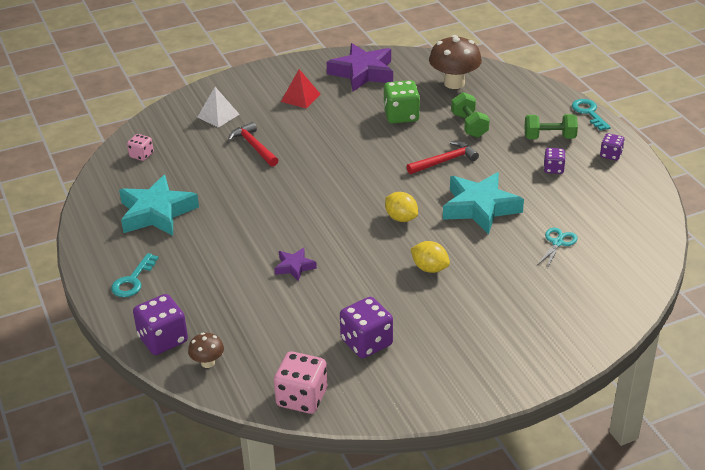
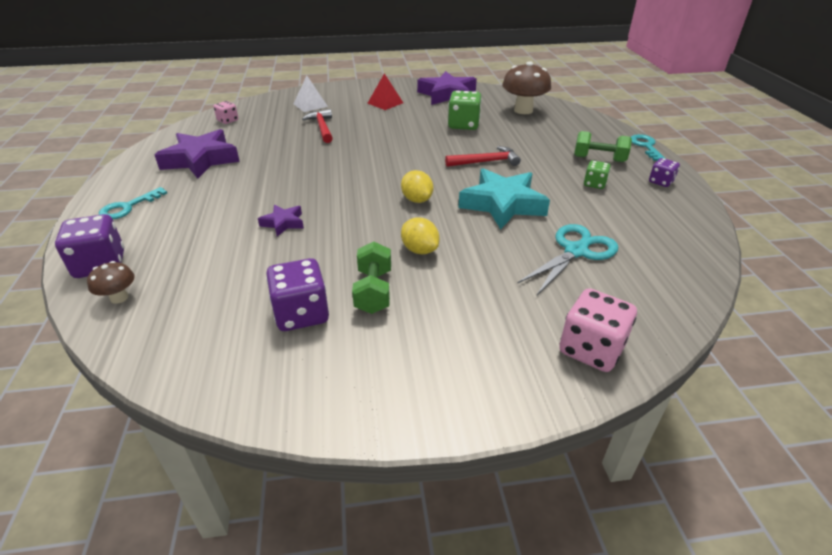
camera: 15 degrees right, 0 degrees up
(156, 213) = (201, 160): turquoise star -> purple star
(302, 398) = (180, 363): pink dice -> pink dice (591, 349)
(469, 125) = (523, 140): green dumbbell -> green dumbbell (373, 291)
(553, 169) = (594, 184): purple dice -> green dice
(557, 243) = (576, 251): turquoise scissors -> turquoise scissors, size x1.68

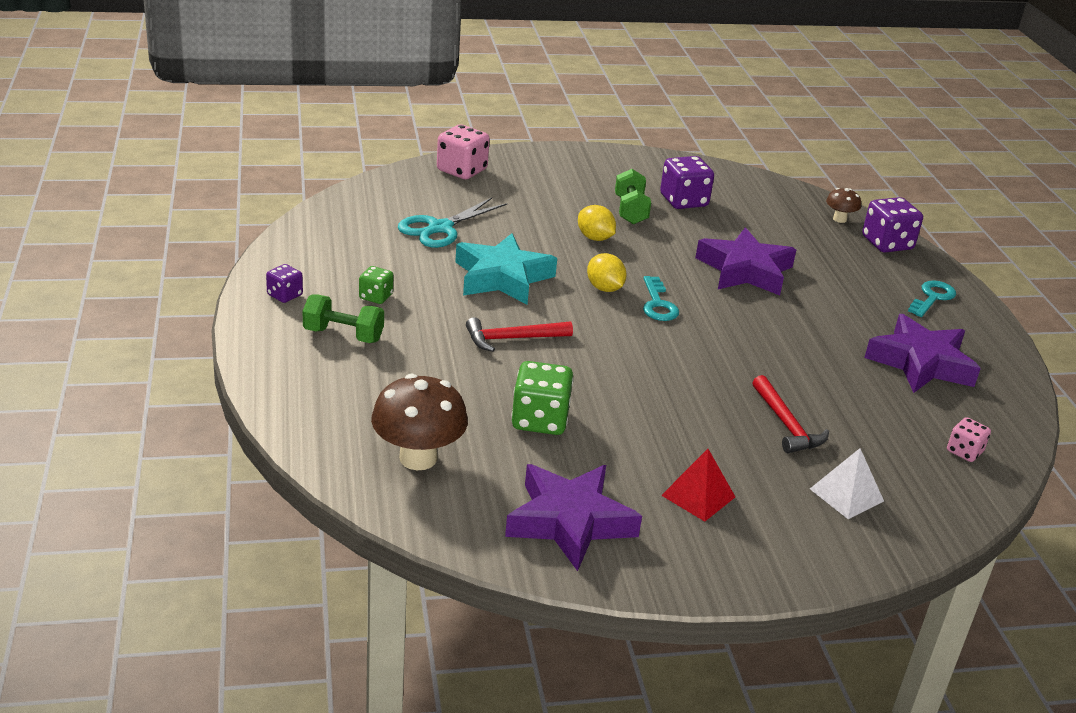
camera: 175 degrees right, 5 degrees down
(283, 223) = (745, 270): purple star -> purple star, size x2.03
(645, 146) = (251, 355): turquoise key -> turquoise key (658, 304)

